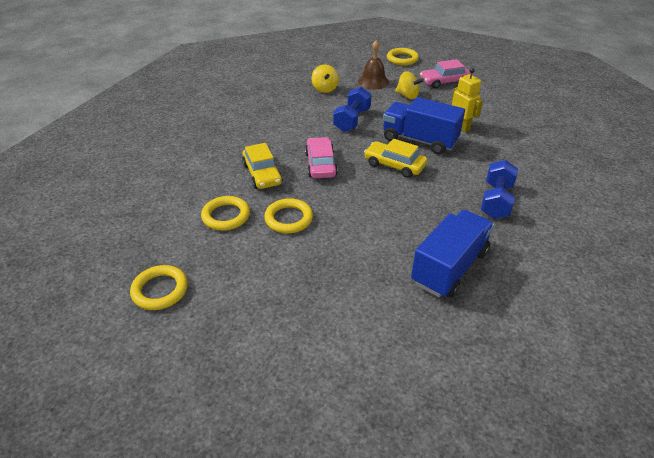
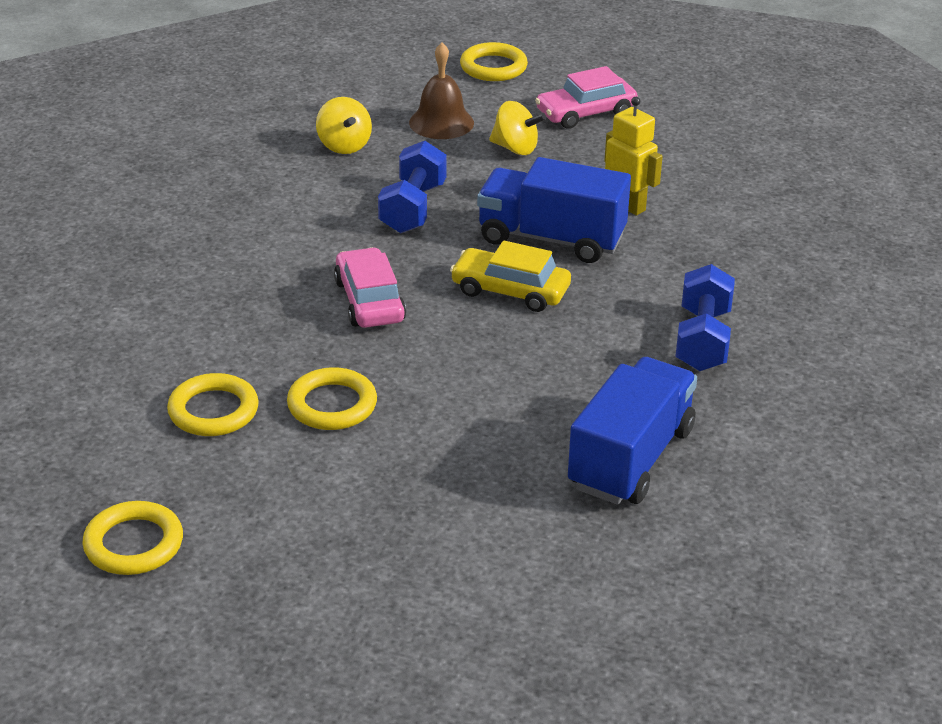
camera: 10 degrees left, 5 degrees down
(262, 174) = (260, 329): yellow car -> none

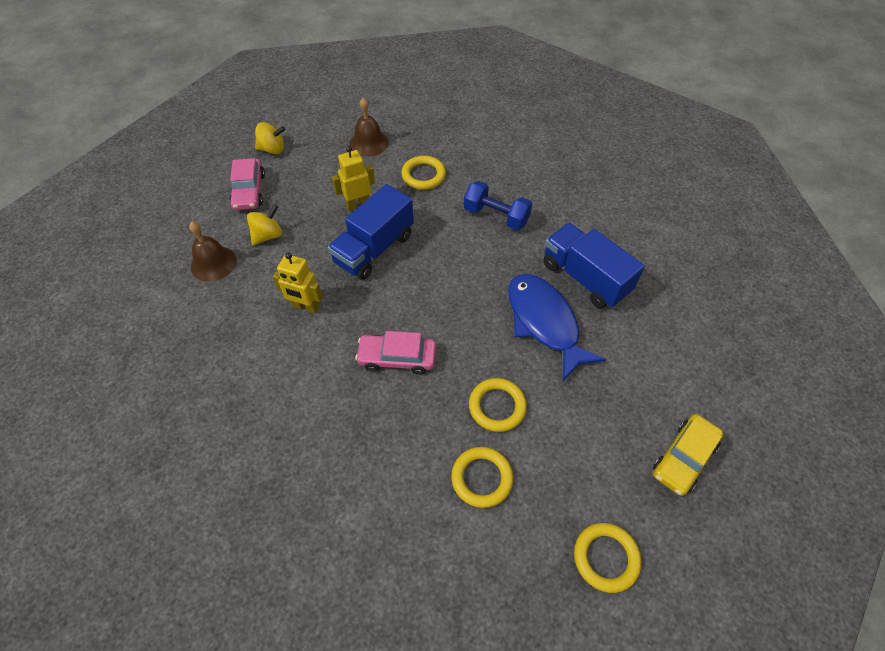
camera: 70 degrees left, 20 degrees up
(344, 146) = (207, 324): yellow spinning top -> yellow spinning top (272, 149)
(413, 208) = (306, 307): blue dumbbell -> yellow robot
(493, 67) = (164, 217): yellow ring -> yellow ring (423, 175)
(509, 427) = (544, 322): none -> blue fish
(510, 290) = (417, 283): yellow car -> yellow car (684, 458)
(767, 185) = (369, 143): none -> brown bell

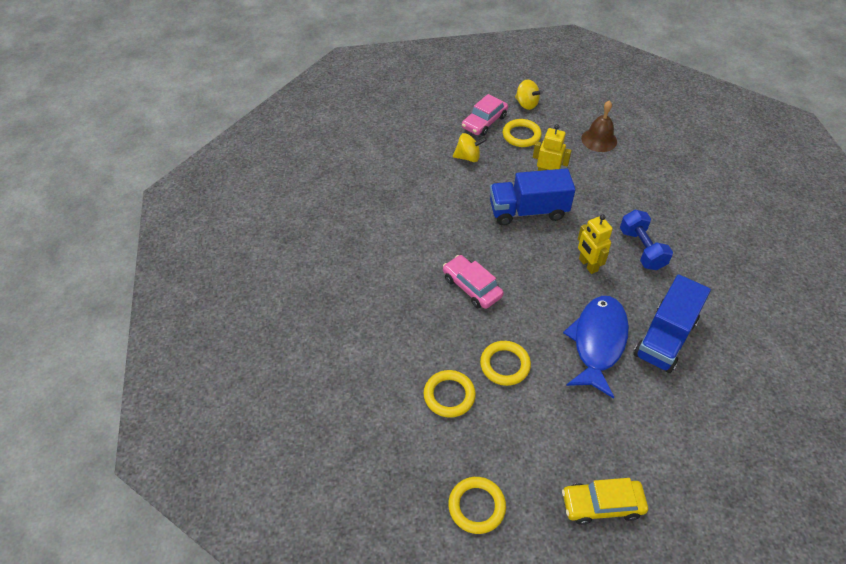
camera: 45 degrees right, 5 degrees down
(213, 263) = (419, 152): brown bell -> none
(306, 307) = (447, 216): yellow robot -> yellow robot (588, 265)
(423, 175) = (616, 186): yellow ring -> yellow ring (521, 135)
(585, 278) = (665, 338): blue truck -> blue truck turned 150 degrees counterclockwise

